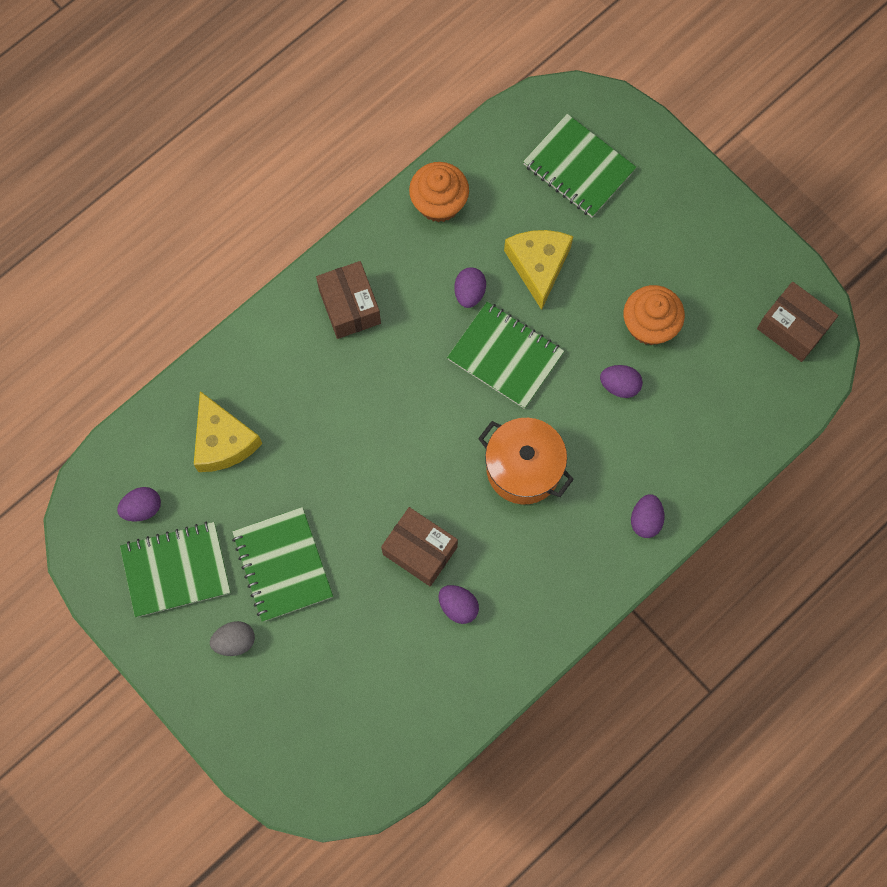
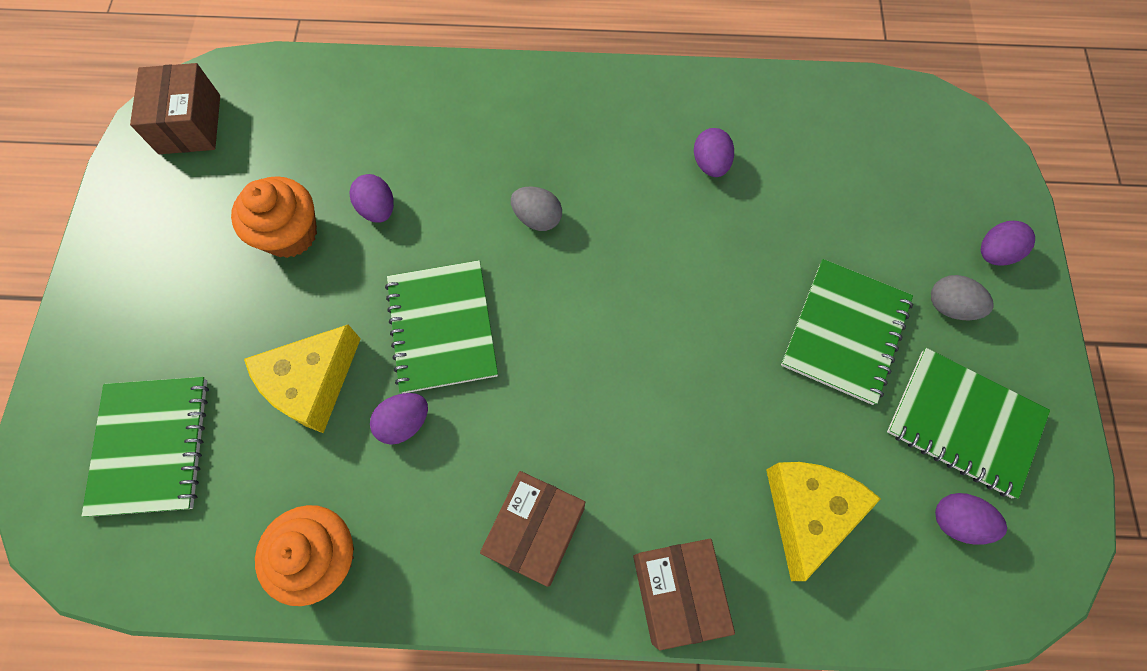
camera: 135 degrees left, 5 degrees down
(420, 550) = (700, 233): brown box -> brown box (676, 592)
(523, 468) = (537, 218): orange pot -> grey egg
(645, 520) = (485, 95): purple egg -> purple egg (994, 253)

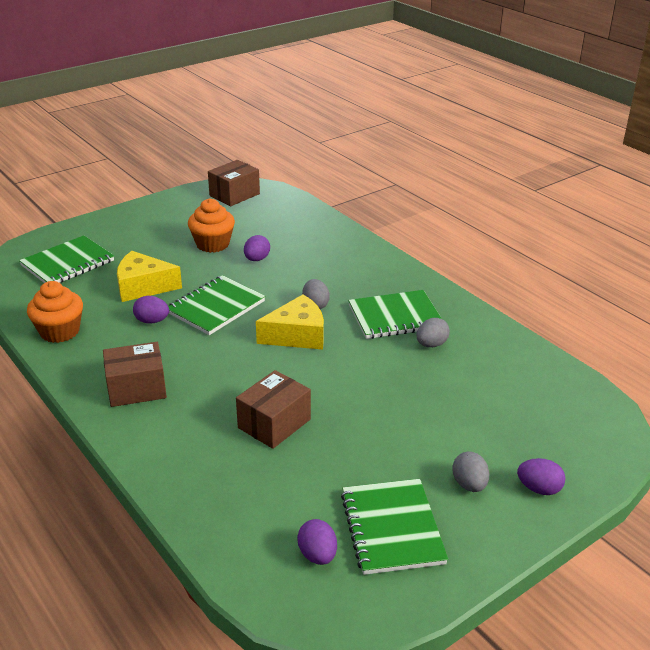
camera: 50 degrees right, 35 degrees down
(676, 592) = (150, 453): brown box -> brown box (274, 423)
(710, 164) = (431, 344): purple egg -> grey egg
(807, 512) = (252, 483): yellow cheese -> yellow cheese (297, 335)
(845, 332) = (390, 446): green notebook -> green notebook (395, 317)

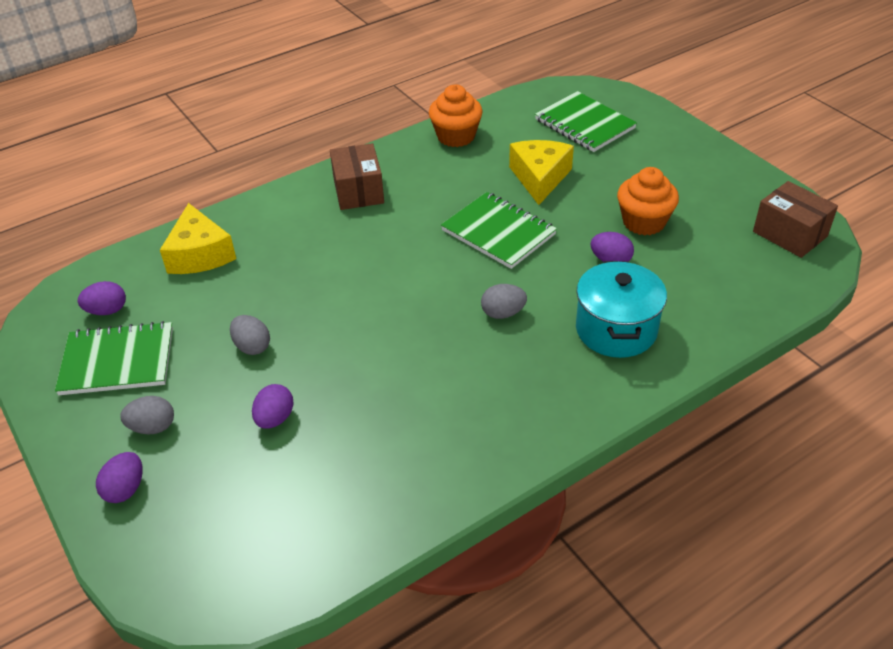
camera: 95 degrees right, 10 degrees up
(152, 321) = (472, 190): purple egg -> purple egg (275, 419)
(274, 423) = (286, 282): brown box -> none
(297, 335) = (439, 297): yellow cheese -> yellow cheese (200, 254)
(330, 260) = (616, 329): none -> turquoise pot
(395, 317) = (474, 388): green notebook -> none
(431, 344) = (409, 420): grey egg -> grey egg (252, 346)

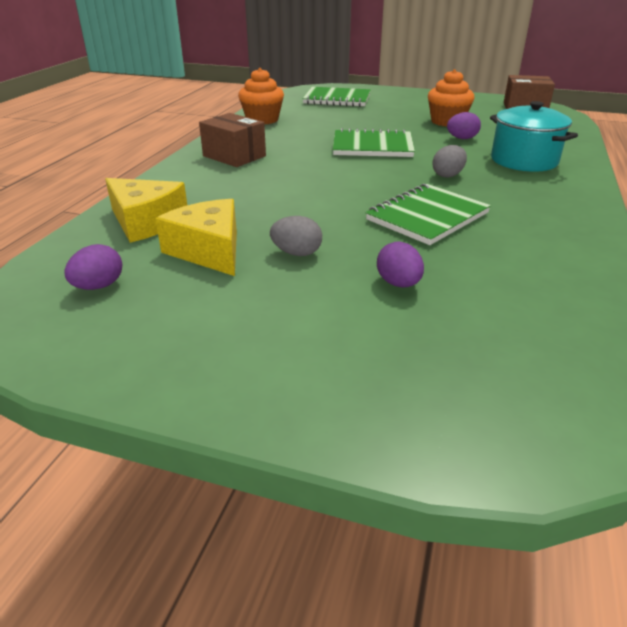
camera: 40 degrees left, 10 degrees down
(117, 361) = (171, 313): green notebook -> green notebook (427, 216)
(125, 489) = (349, 398): purple egg -> none
(152, 427) = (294, 340): grey egg -> none
(540, 178) = (352, 122): yellow cheese -> yellow cheese (209, 250)

